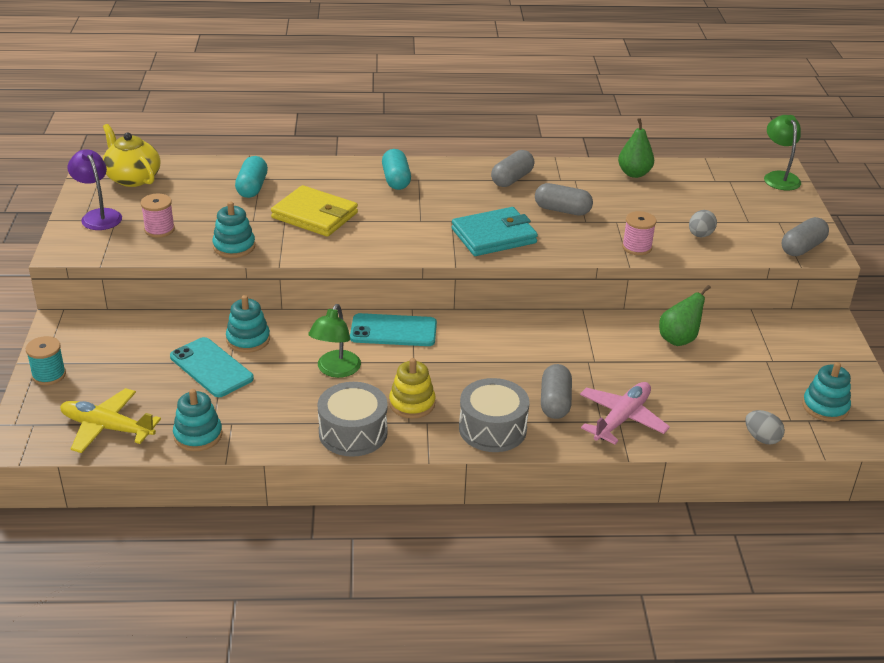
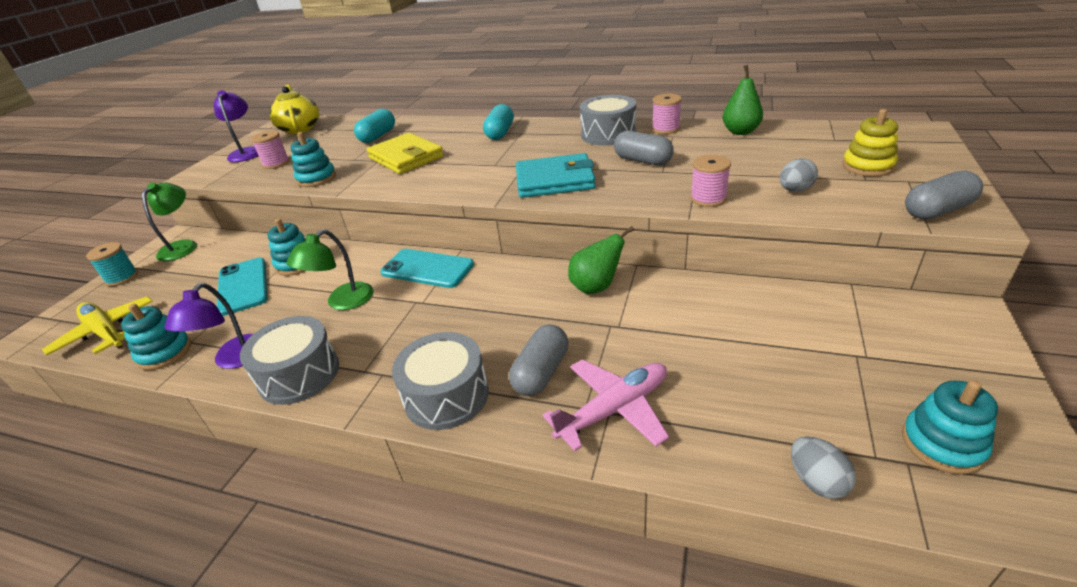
camera: 25 degrees right, 0 degrees up
(278, 430) = (234, 359): none -> purple lamp
(412, 403) = (384, 349): yellow stacking toy -> yellow stacking toy (867, 166)
(512, 179) = (608, 134): grey capsule -> grey drum
(564, 171) = (665, 129): none -> pink spool
(679, 339) = (738, 312): green pear -> green pear (596, 287)
(779, 177) = (919, 137): green lamp -> green lamp (183, 246)

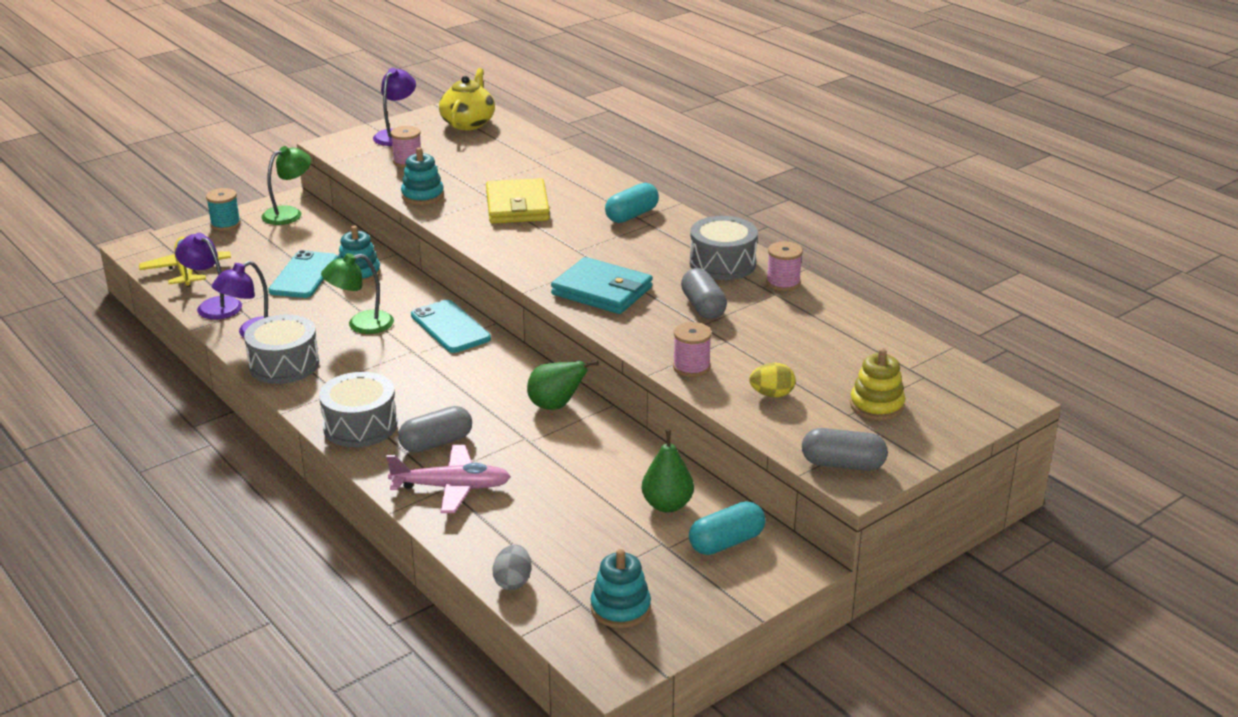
camera: 30 degrees right, 5 degrees down
(164, 353) = (213, 305): turquoise stacking toy -> purple lamp
(378, 136) = (523, 167): turquoise capsule -> turquoise capsule (726, 542)
(740, 132) = (842, 319): green pear -> green pear (667, 505)
(795, 190) = (772, 394): grey egg -> yellow egg

